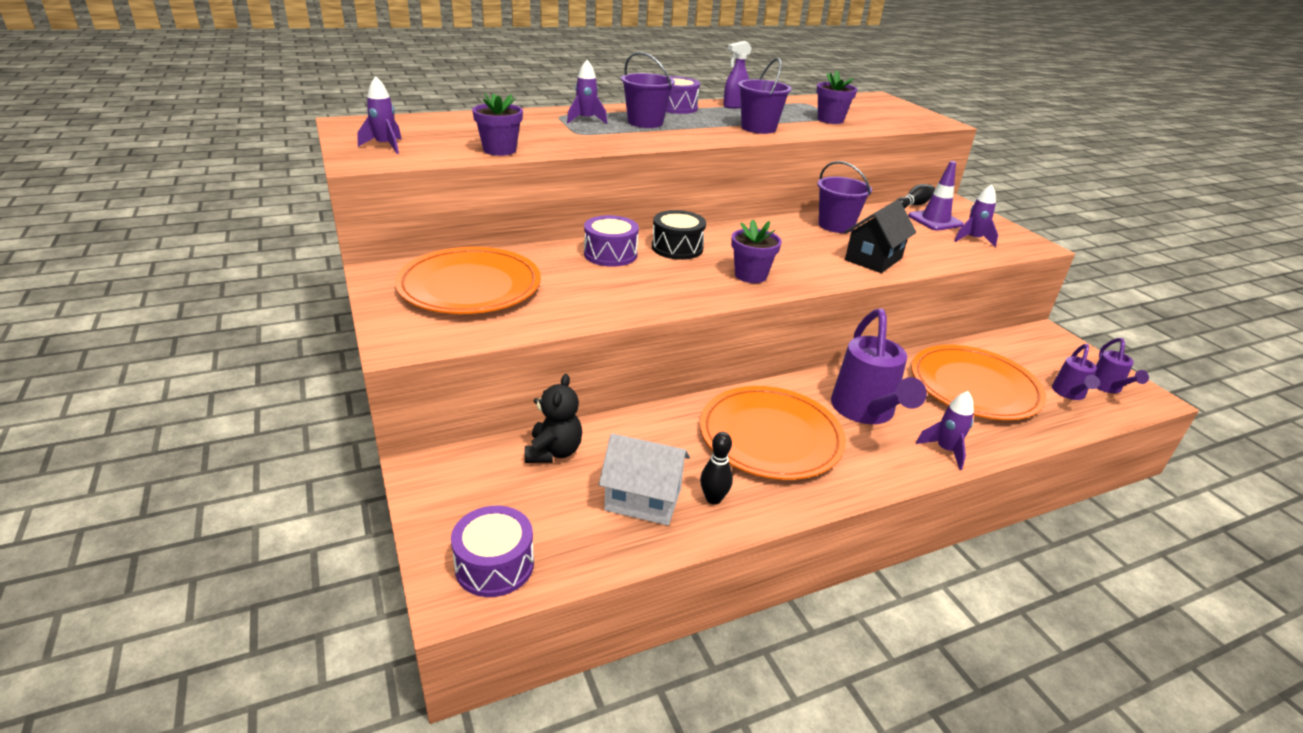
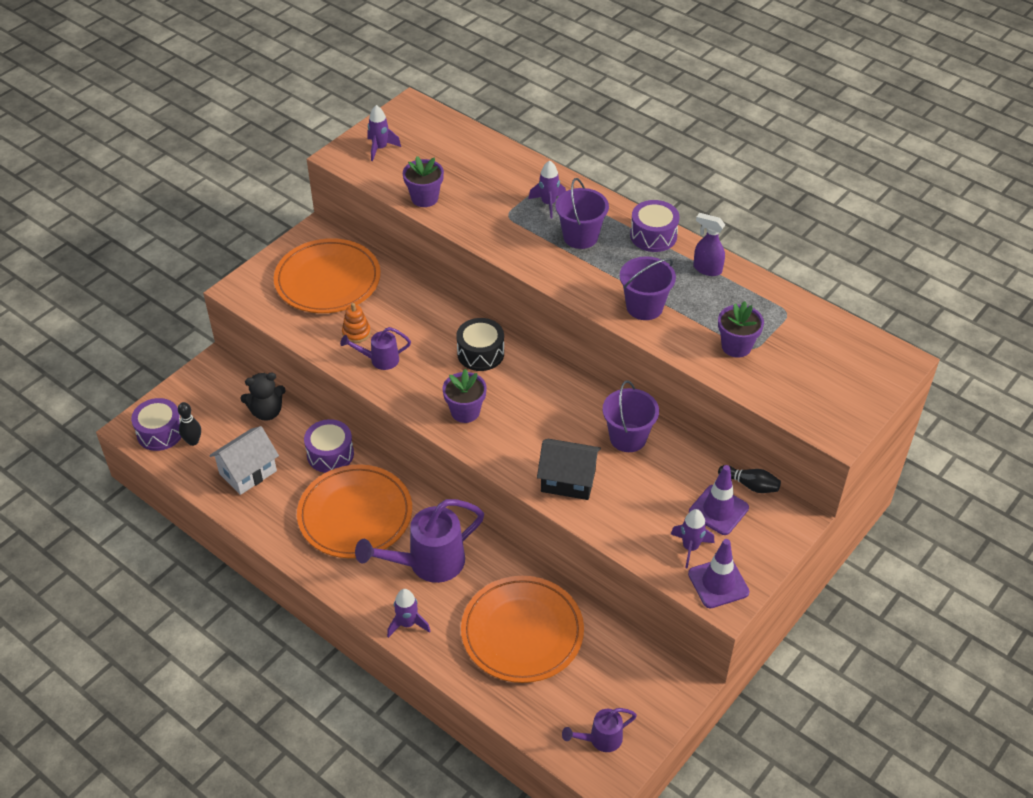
camera: 65 degrees right, 15 degrees up
(576, 295) = (356, 333): none -> orange stacking toy
(610, 254) = (435, 322): purple drum -> purple drum (330, 454)
(643, 499) = (248, 472): white house -> white house turned 60 degrees clockwise
(713, 499) = (269, 505): black bowling pin -> black bowling pin (193, 441)
(1014, 241) = (718, 583): none -> purple traffic cone
(1069, 394) = (563, 707): purple watering can -> purple watering can (379, 360)

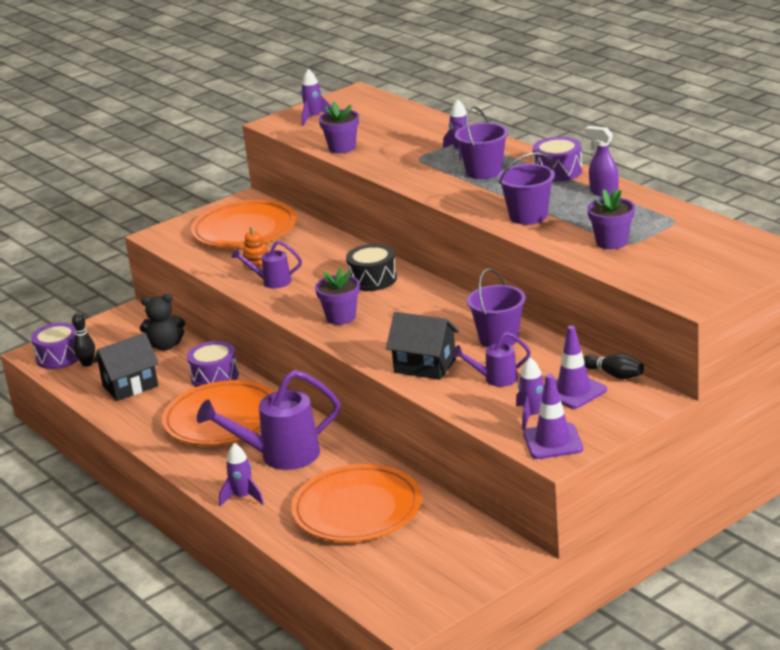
camera: 15 degrees right, 20 degrees down
(248, 472) = (130, 386): white house -> black house
(600, 739) = (408, 592): purple watering can -> purple watering can (495, 379)

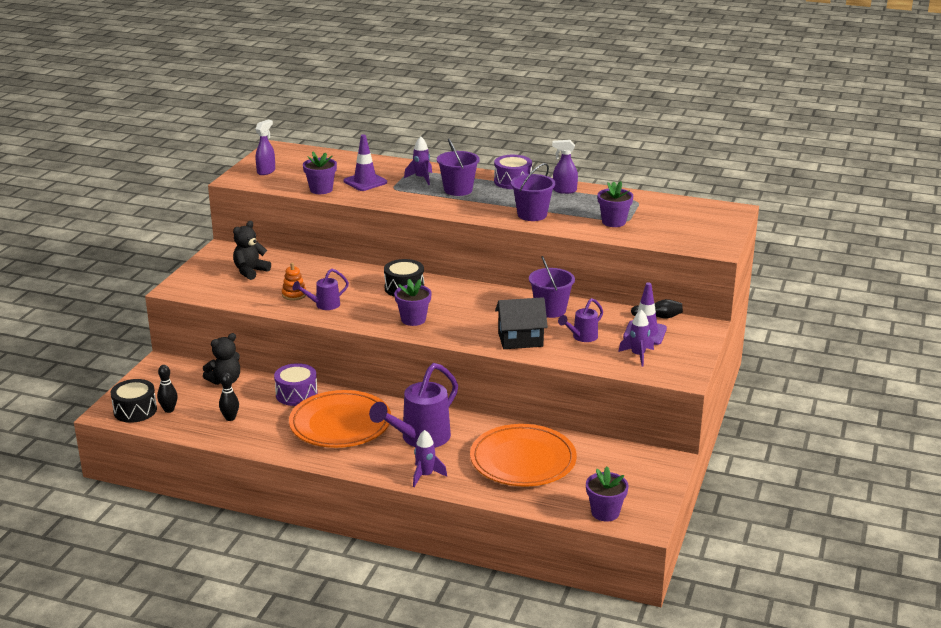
camera: 35 degrees left, 0 degrees up
(59, 357) = (135, 410): purple drum -> black drum
(130, 386) = (230, 418): black house -> black bowling pin
(244, 230) = (250, 271): orange plate -> black teddy bear
(314, 118) = (266, 171): purple rocket -> purple spray bottle
(378, 594) = (605, 512): none -> purple flower pot
(553, 441) = (671, 369): purple traffic cone -> purple traffic cone (365, 182)

